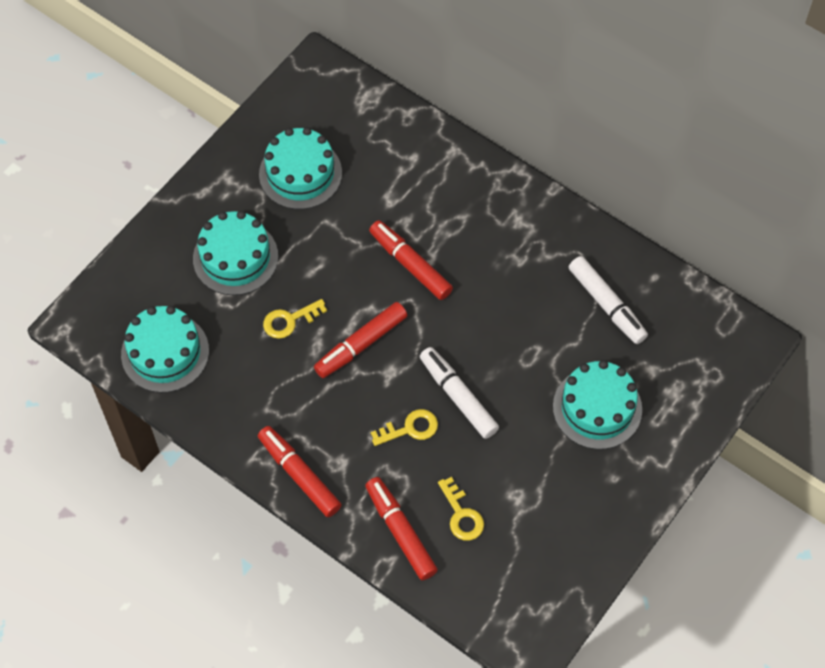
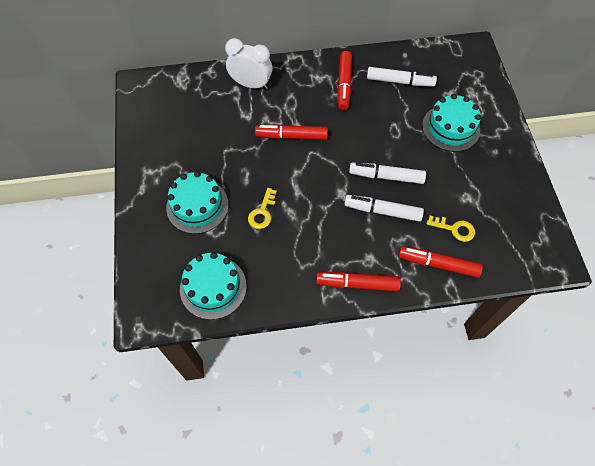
camera: 45 degrees left, 0 degrees up
(300, 173) = (186, 139): turquoise cake -> none
(361, 344) = (312, 193): red marker -> red marker (344, 84)
(410, 428) = (382, 211): yellow key -> white marker
(435, 166) = (251, 84): none -> white clock

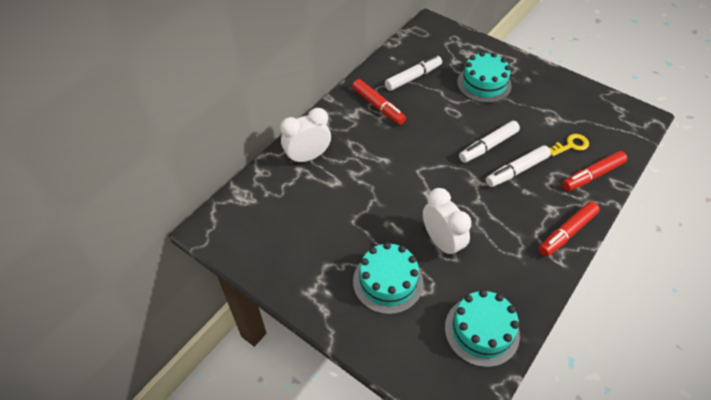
camera: 45 degrees left, 10 degrees down
(262, 212) = (442, 242): yellow key -> white clock
(291, 136) = (389, 171): red marker -> none

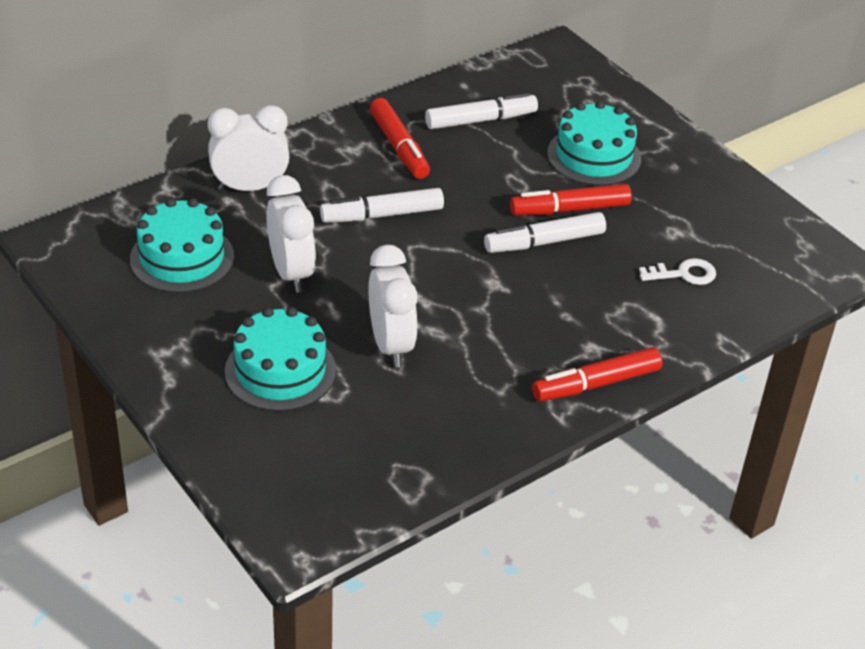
camera: 15 degrees right, 10 degrees down
(360, 209) = (291, 273): none -> white clock
(482, 331) = (384, 464): turquoise cake -> turquoise cake (182, 258)
(516, 171) = (569, 285): white marker -> white marker (382, 215)
(571, 145) = (683, 274): yellow key -> white key
(592, 175) = (690, 322): red marker -> red marker (569, 209)

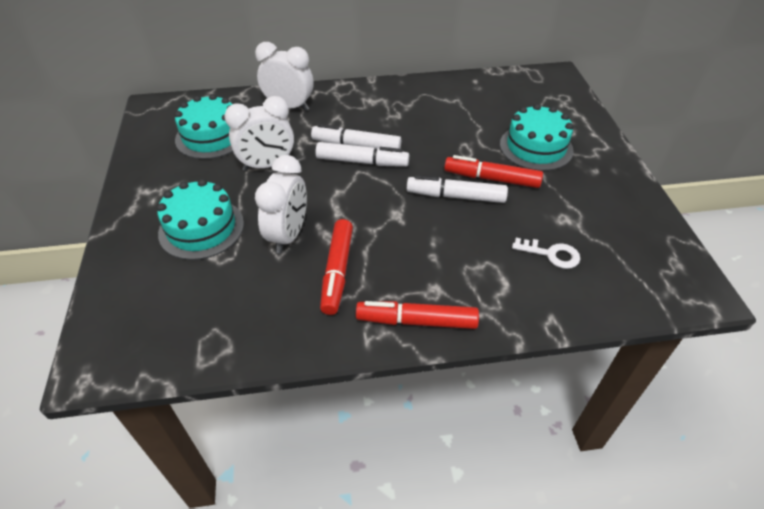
camera: 30 degrees right, 5 degrees up
(291, 273) = (267, 165): white clock -> white clock turned 60 degrees clockwise
(399, 147) = (402, 107): red marker -> red marker (337, 271)
(481, 120) = (470, 104): white marker -> white marker (362, 162)

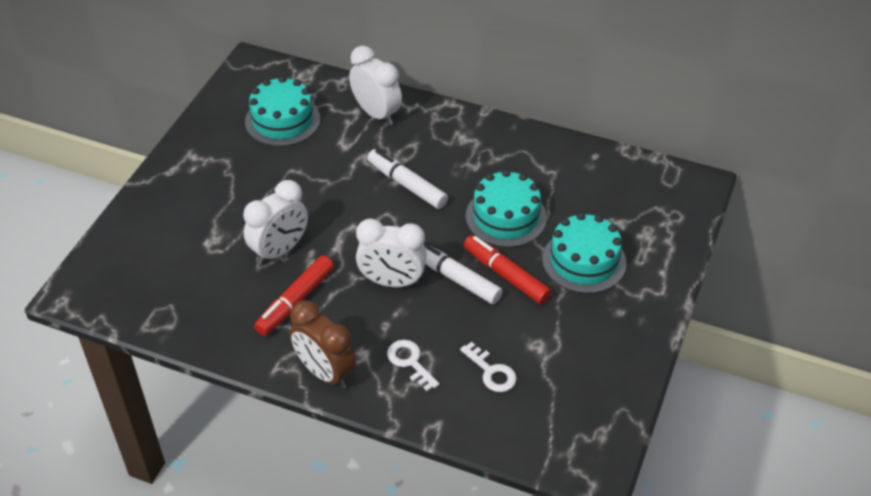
camera: 30 degrees right, 0 degrees up
(201, 228) = (215, 212): turquoise cake -> turquoise cake (506, 217)
(267, 165) = (310, 172): white clock -> white clock (392, 282)
(362, 162) = (398, 205): white marker -> none
(416, 321) = (325, 372): red marker -> brown clock
(481, 277) = (410, 362): none -> white key

